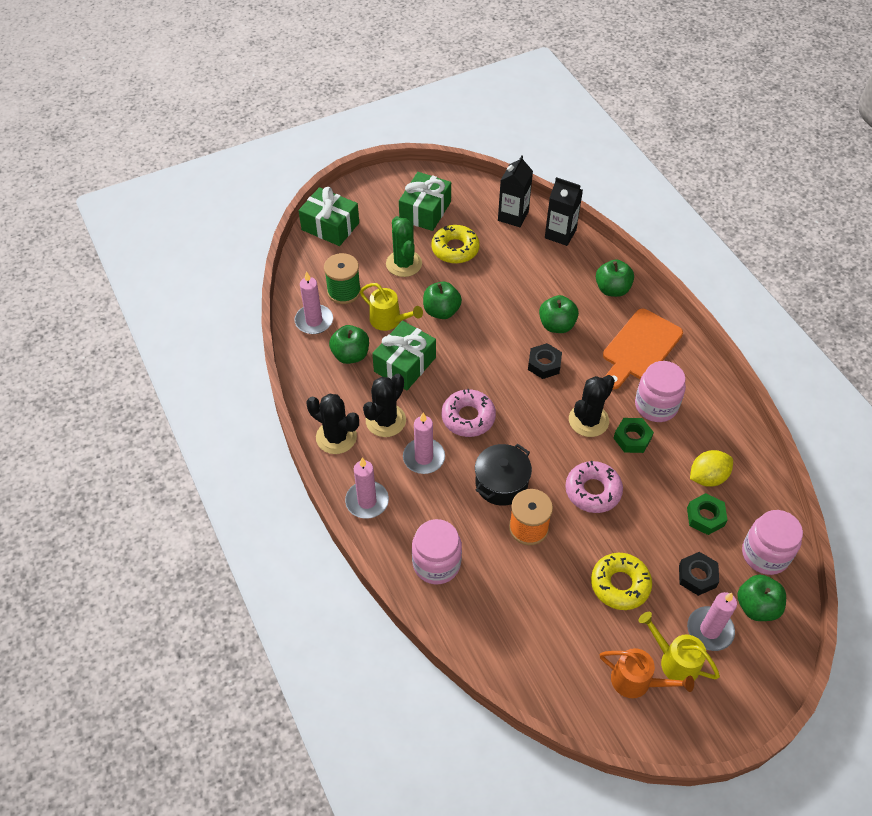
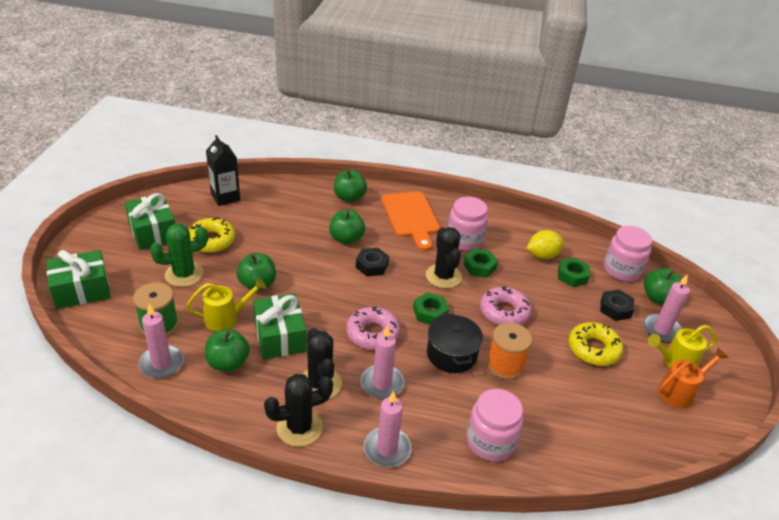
camera: 55 degrees left, 15 degrees down
(404, 264) = (184, 274): green cactus -> green cactus turned 45 degrees counterclockwise
(533, 439) = (430, 313): none -> green nut
(560, 234) = (272, 188): black carton -> none
(707, 477) = (542, 255): yellow lemon -> yellow lemon turned 60 degrees clockwise

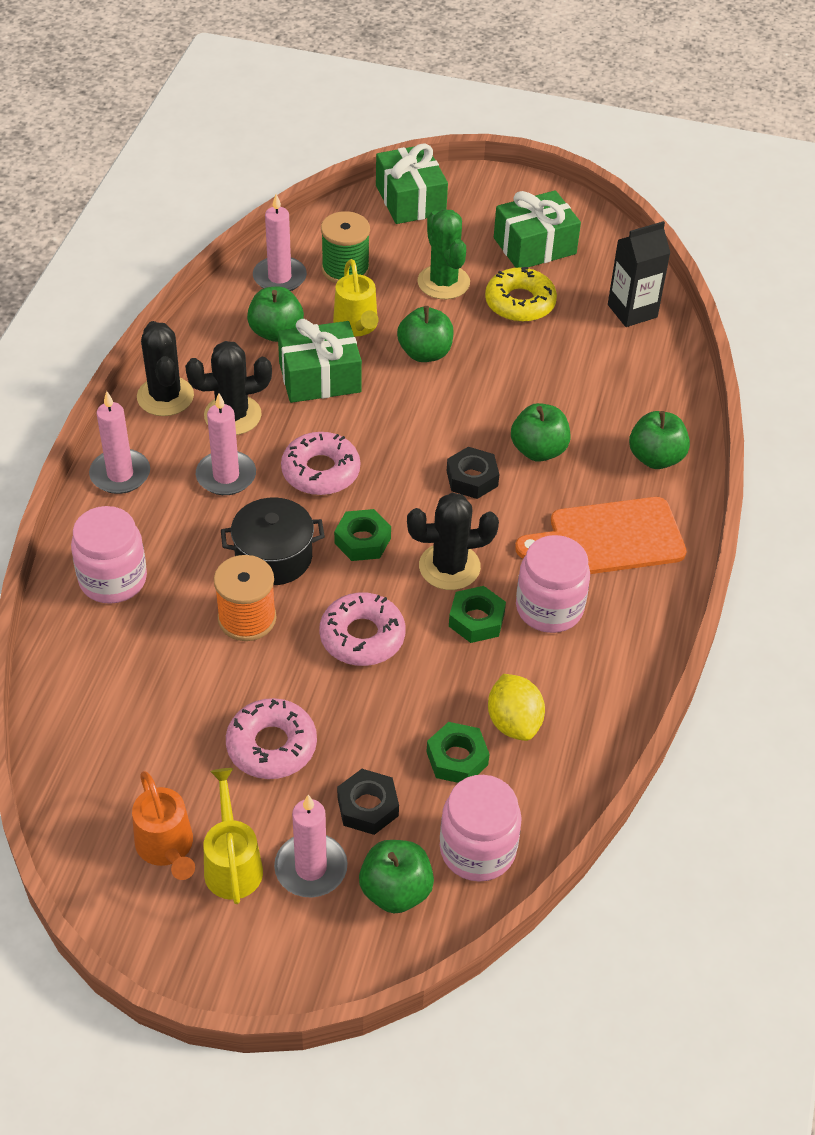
camera: 95 degrees right, 10 degrees up
(593, 349) = (271, 746): yellow donut -> pink donut

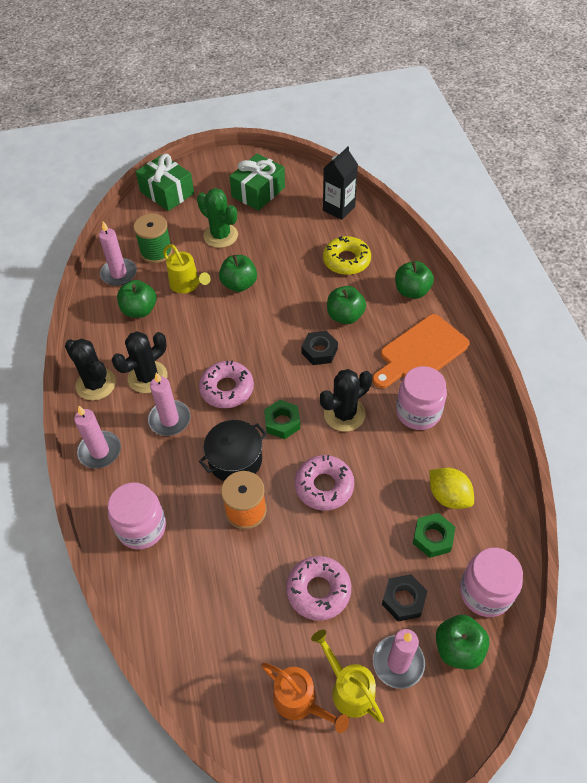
camera: 25 degrees left, 5 degrees up
(320, 377) = (186, 328): green gift -> none
(476, 620) = (382, 441): green nut -> none
(520, 303) = (273, 230): yellow donut -> yellow donut (346, 260)

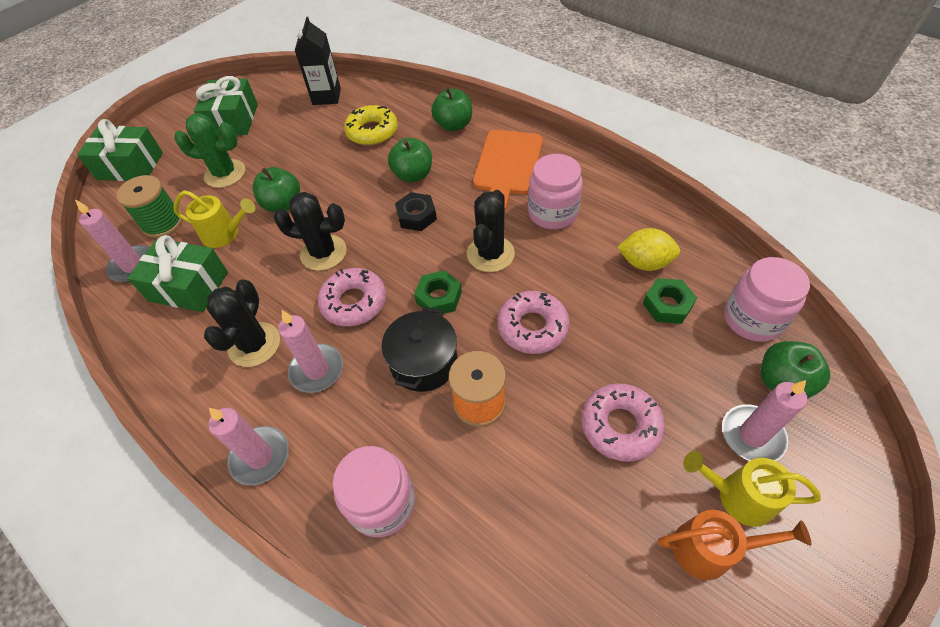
camera: 35 degrees left, 0 degrees up
(96, 384) = (195, 390): black cactus -> black cactus (323, 253)
(139, 310) = (189, 286): green apple -> green gift
(403, 600) = (699, 376): black nut -> none

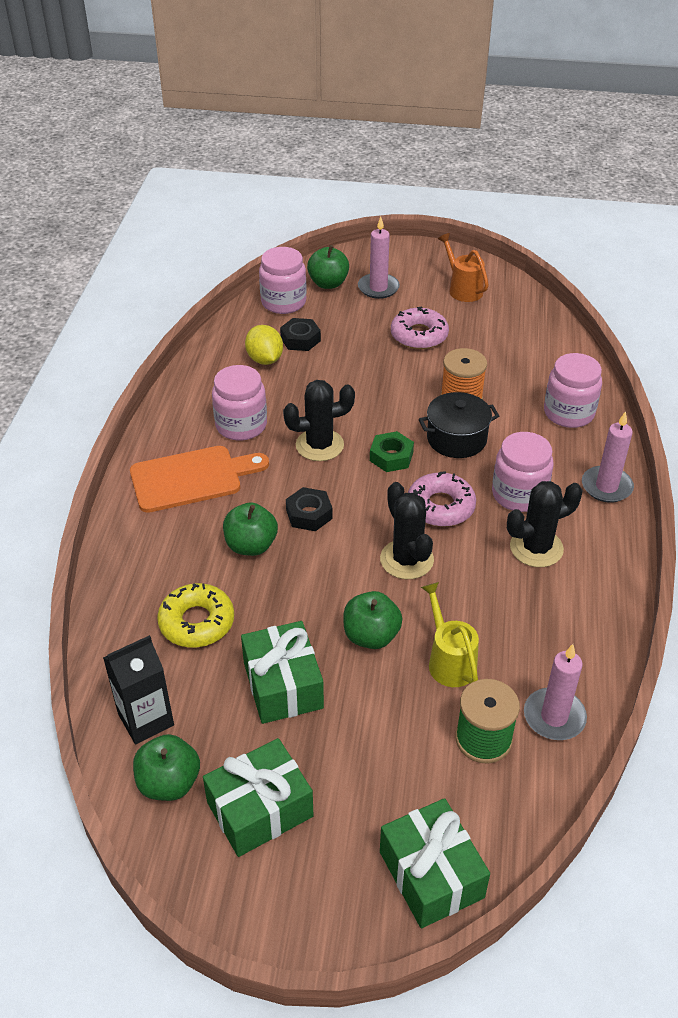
camera: 125 degrees left, 10 degrees down
(189, 286) = (531, 643): green gift -> green gift (283, 685)
(225, 174) = (365, 734): green cactus -> none
(317, 370) = (519, 494): pink candle -> pink jar
(453, 125) = (143, 550): green apple -> green apple (169, 783)
(532, 327) = (376, 396): pink donut -> none
(667, 305) = (300, 339): green nut -> black nut
(737, 496) = (423, 286): yellow watering can -> none

